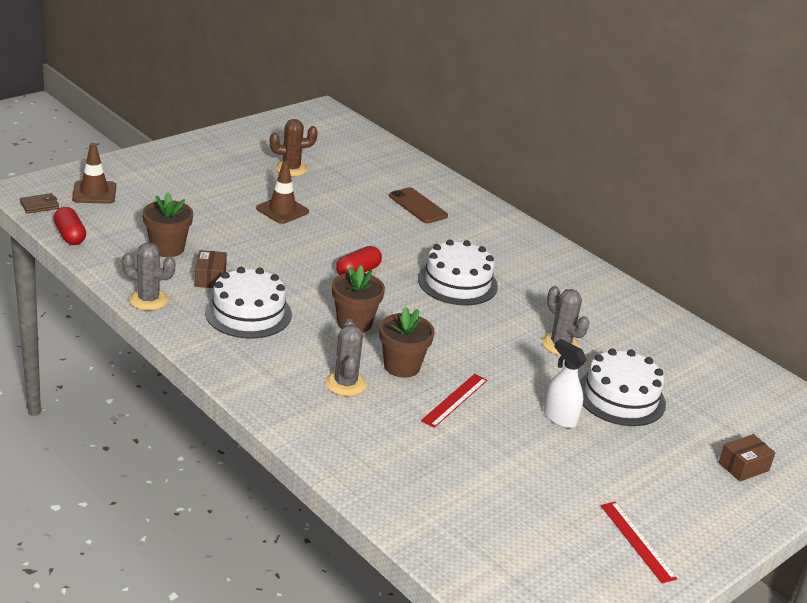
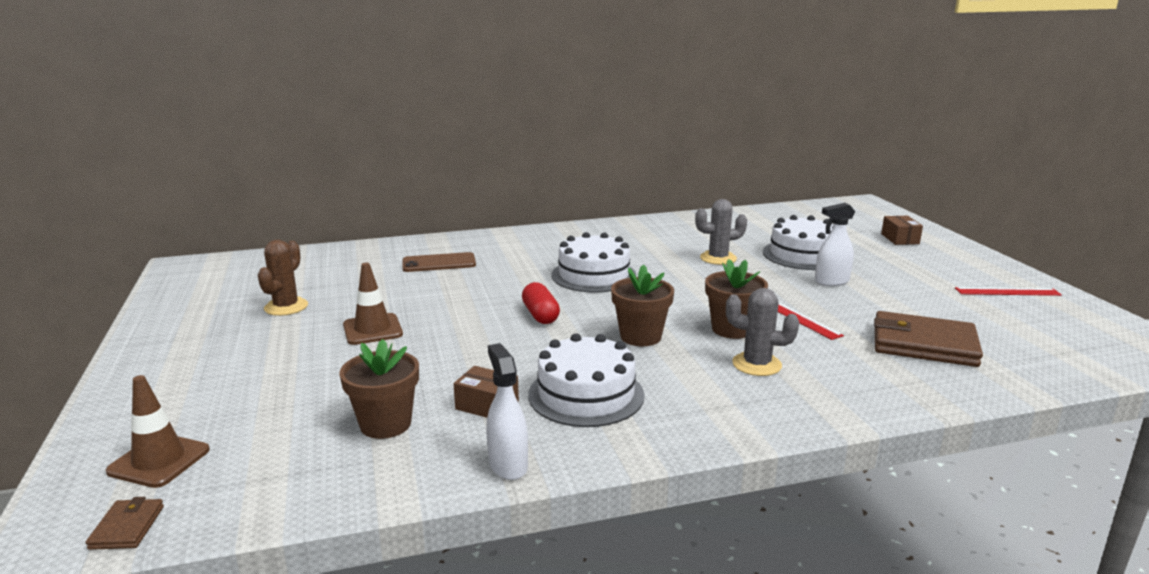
camera: 60 degrees left, 10 degrees down
(70, 235) = (262, 509): red capsule -> none
(148, 300) = (508, 465): grey cactus -> white spray bottle
(450, 475) = (924, 344): none -> brown wallet

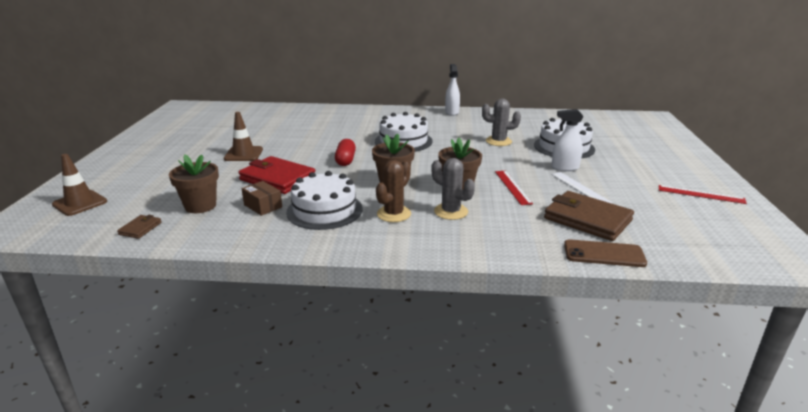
camera: 20 degrees right, 5 degrees up
(127, 527) = (38, 231): brown wallet -> brown wallet (140, 228)
(286, 307) = (211, 135): brown cactus -> brown cactus (394, 214)
(439, 263) = (317, 121): brown phone -> brown phone (604, 254)
(466, 359) = (277, 179): none -> red wallet
(508, 465) = (241, 240): white spray bottle -> white spray bottle (452, 112)
(875, 305) = (580, 188): none -> white ruler
(900, 239) = (654, 145): brown box -> none

